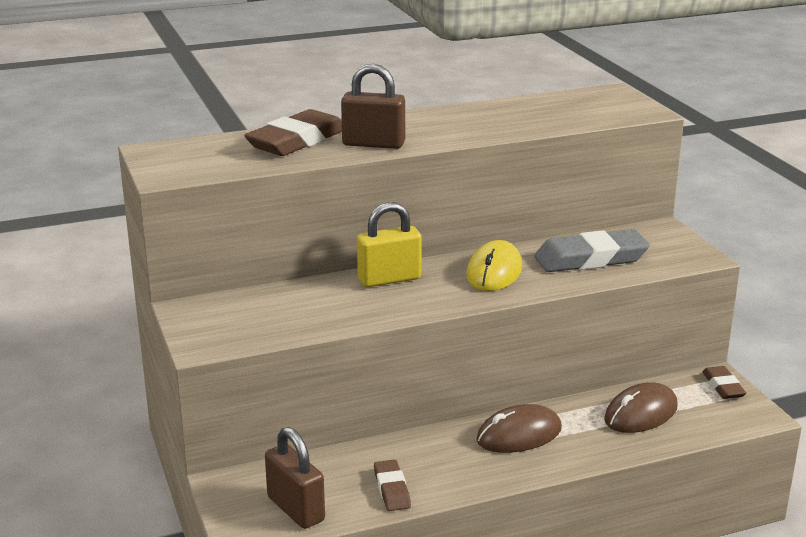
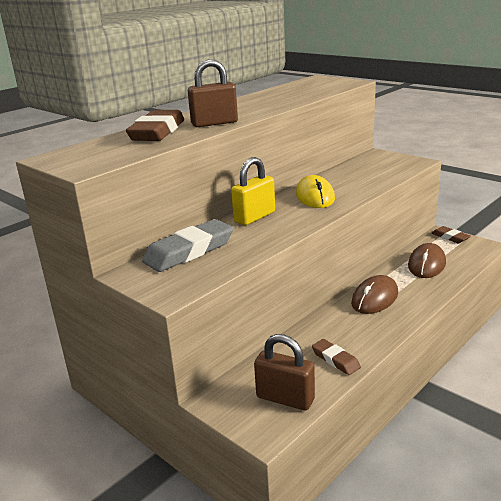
camera: 25 degrees left, 0 degrees up
(591, 259) = (361, 176): grey eraser -> grey eraser (189, 251)

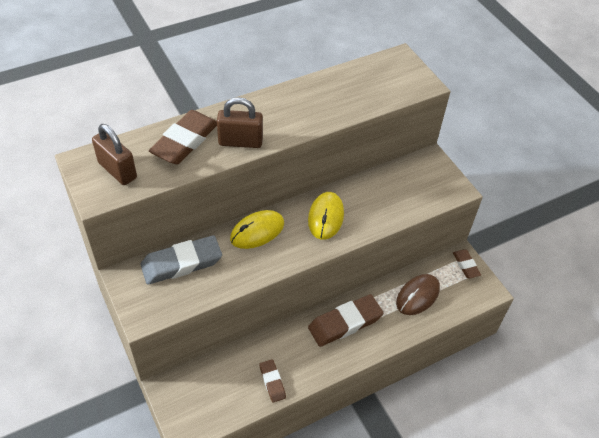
camera: 15 degrees right, 25 degrees up
(254, 217) = (257, 231): yellow padlock -> yellow mouse
(285, 398) = (215, 406): brown padlock -> brown padlock (117, 170)
(375, 298) = (345, 323): brown mouse -> brown eraser

